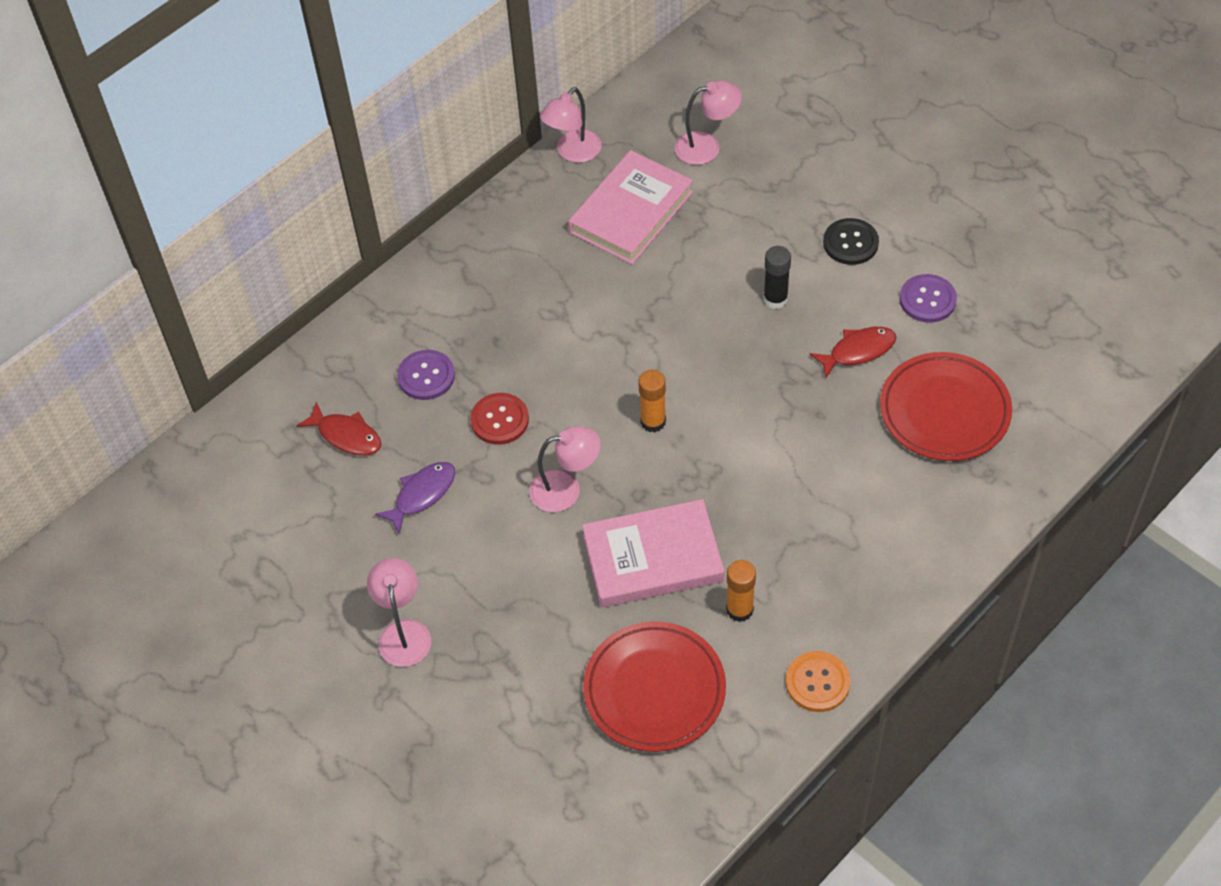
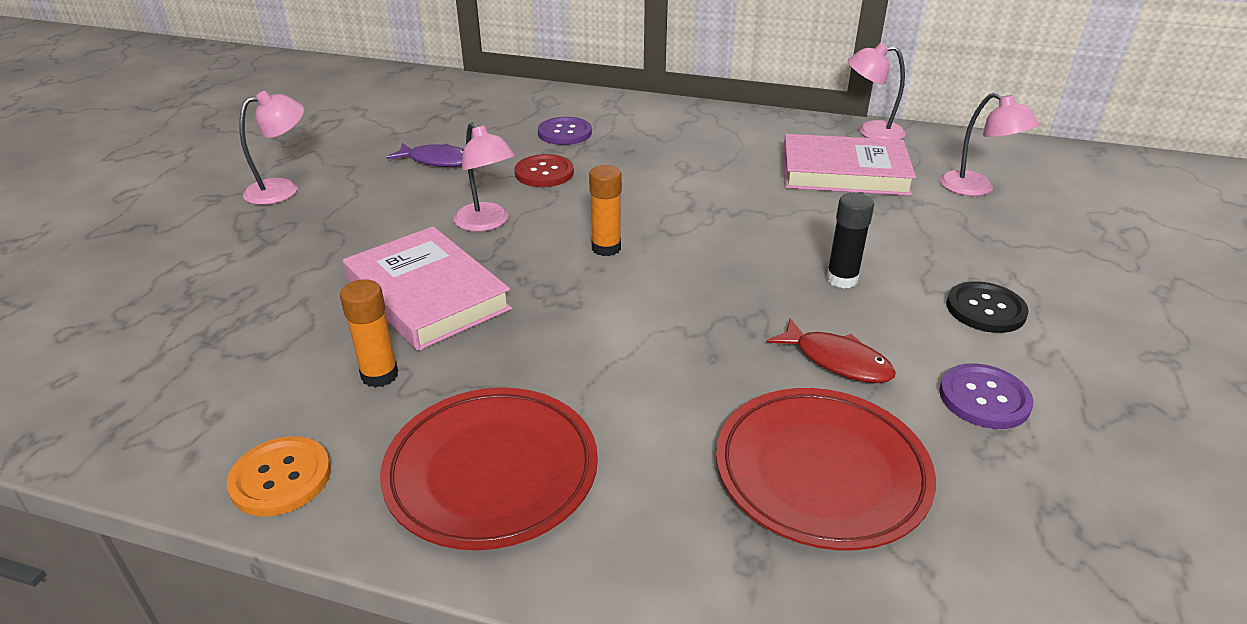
camera: 60 degrees right, 20 degrees down
(346, 436) = (479, 119): red fish -> none
(654, 690) = (242, 343): red plate -> red plate (492, 472)

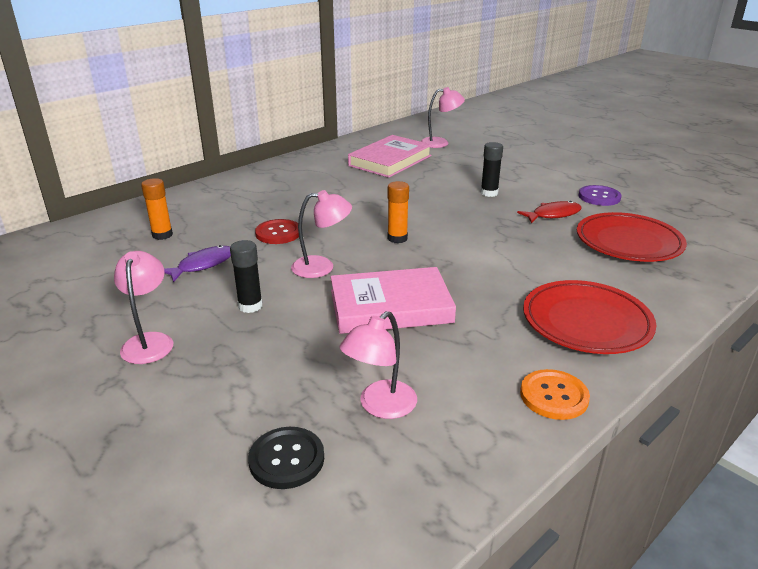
camera: 60 degrees left, 5 degrees down
(373, 212) = (250, 306): none -> black glue stick
(379, 375) = (470, 341): orange glue stick -> orange glue stick (162, 235)
(565, 133) = (230, 213): purple button -> none
(871, 131) = (356, 142): pink lamp -> pink lamp (380, 406)
(985, 309) = (539, 175): black button -> black button (286, 459)

